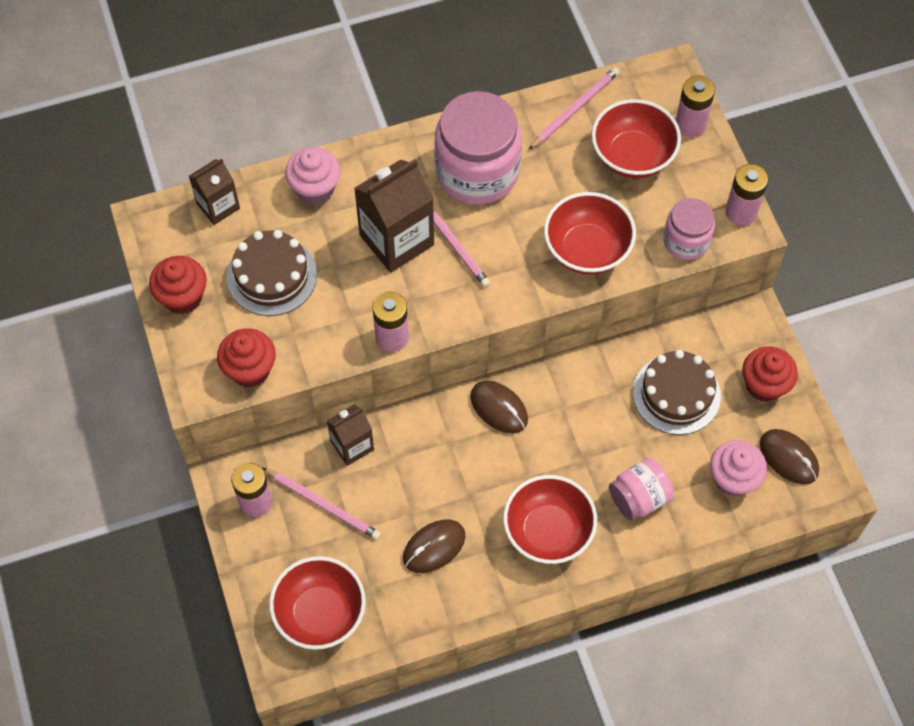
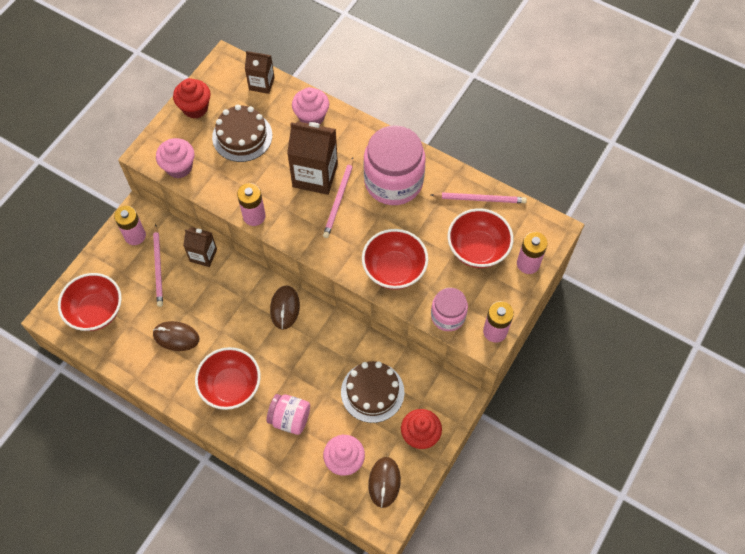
camera: 50 degrees right, 0 degrees up
(250, 370) = (179, 167): red cupcake -> pink cupcake

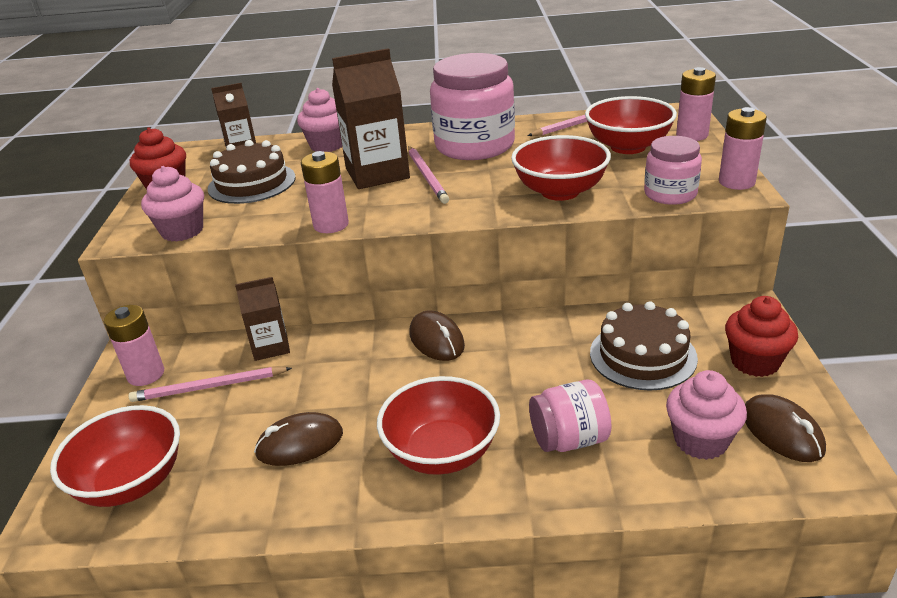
camera: 30 degrees left, 30 degrees down
(158, 267) = (209, 387): pink pencil -> pink pencil turned 120 degrees clockwise

